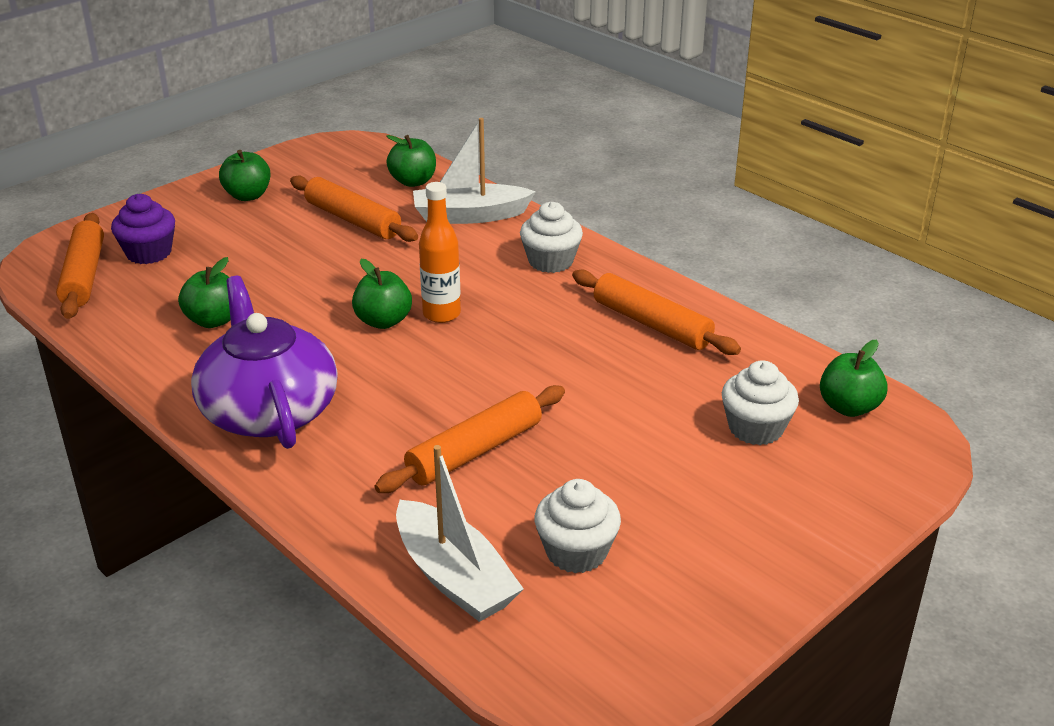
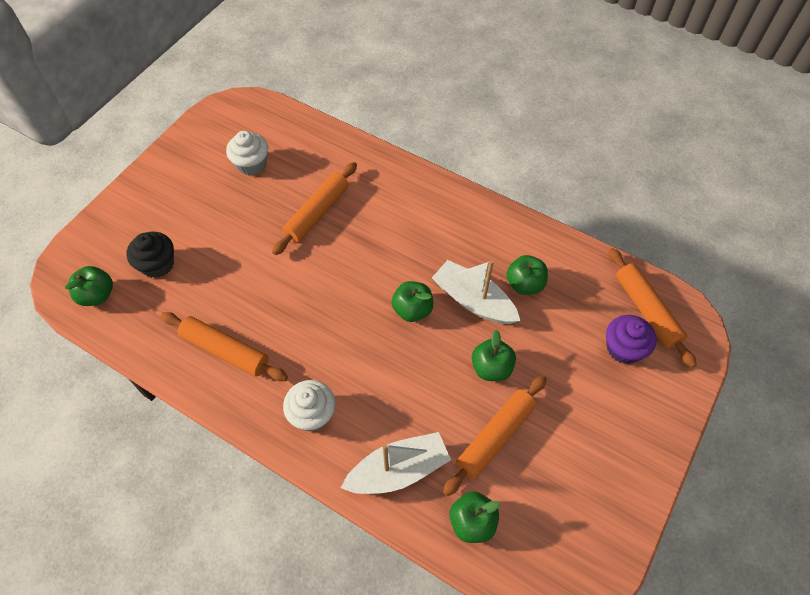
camera: 165 degrees right, 25 degrees up
(248, 196) = (605, 454): green apple -> green apple (491, 368)
(269, 410) = (443, 217): purple teapot -> none
(352, 220) = (495, 437): orange rolling pin -> orange rolling pin turned 75 degrees counterclockwise
(441, 314) = (375, 327): orange bottle -> none
(454, 577) = (305, 140): white boat -> white boat (473, 301)
(755, 428) = (158, 264): white cupcake -> black cupcake

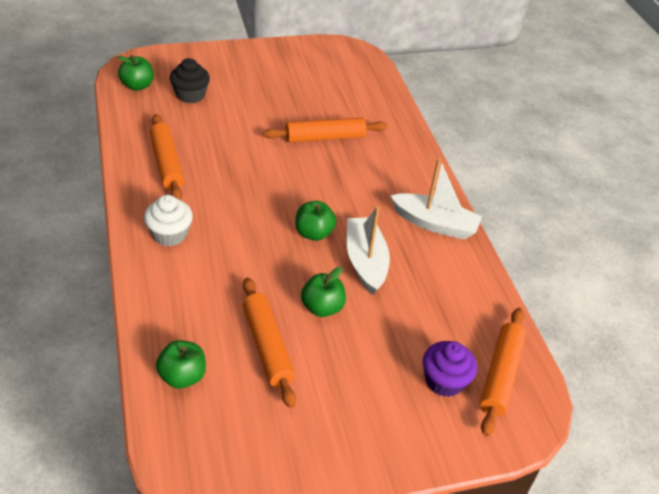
camera: 40 degrees right, 15 degrees down
(251, 164) = (319, 85): white cupcake -> none
(398, 470) = (177, 307): white boat -> white boat (434, 224)
(495, 437) = (267, 346): orange rolling pin -> orange rolling pin turned 75 degrees clockwise
(524, 284) = (419, 282): green apple -> none

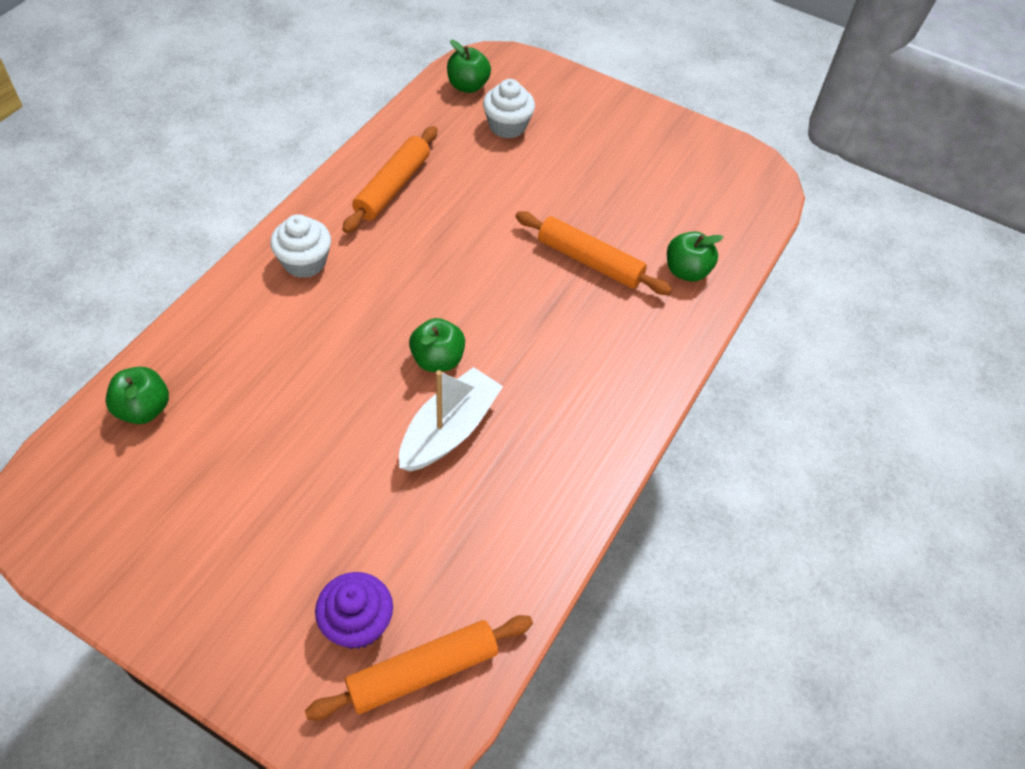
camera: 45 degrees right, 10 degrees up
(190, 95) = (507, 126): black cupcake -> white cupcake
(267, 346) = (245, 441): orange rolling pin -> none
(322, 307) = (343, 444): green apple -> green apple (686, 271)
(434, 224) = (582, 446): white boat -> none

